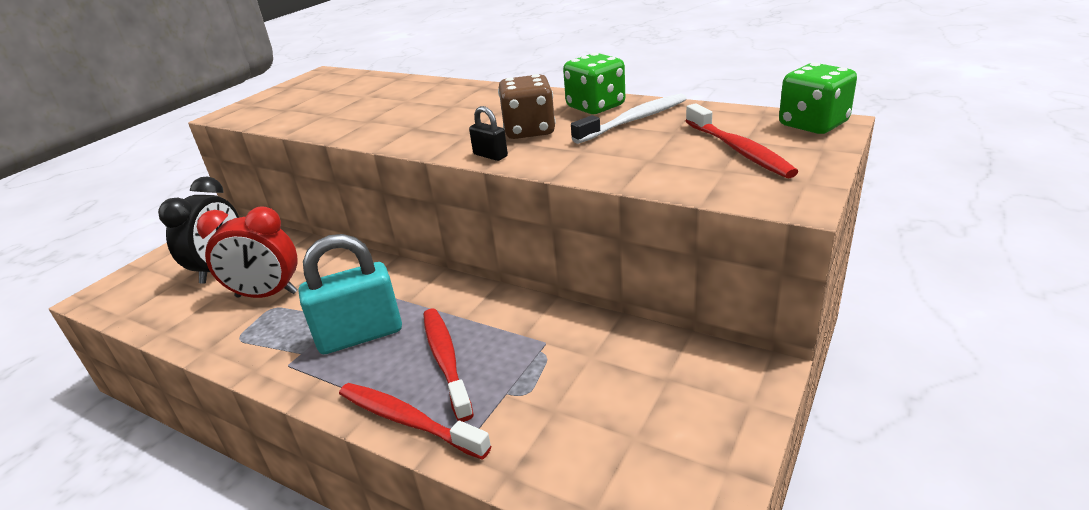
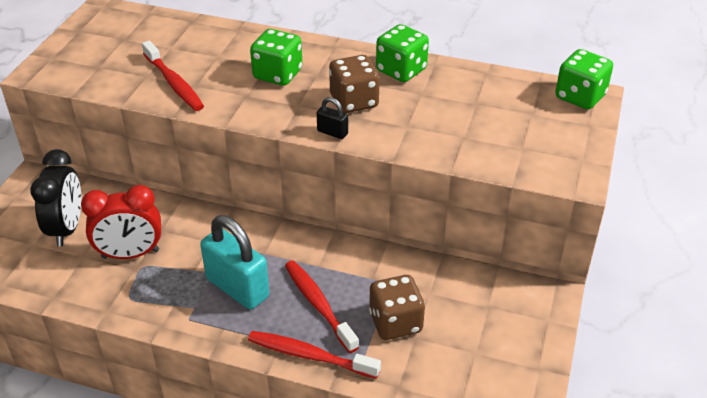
camera: 15 degrees left, 10 degrees up
(360, 335) = (237, 288): turquoise padlock -> turquoise padlock turned 75 degrees clockwise
(458, 112) = (277, 74): none -> green dice
(535, 389) = (395, 322): none -> brown dice
(634, 120) = (439, 89): white toothbrush -> none
(738, 150) = (529, 126): red toothbrush -> red toothbrush (174, 83)

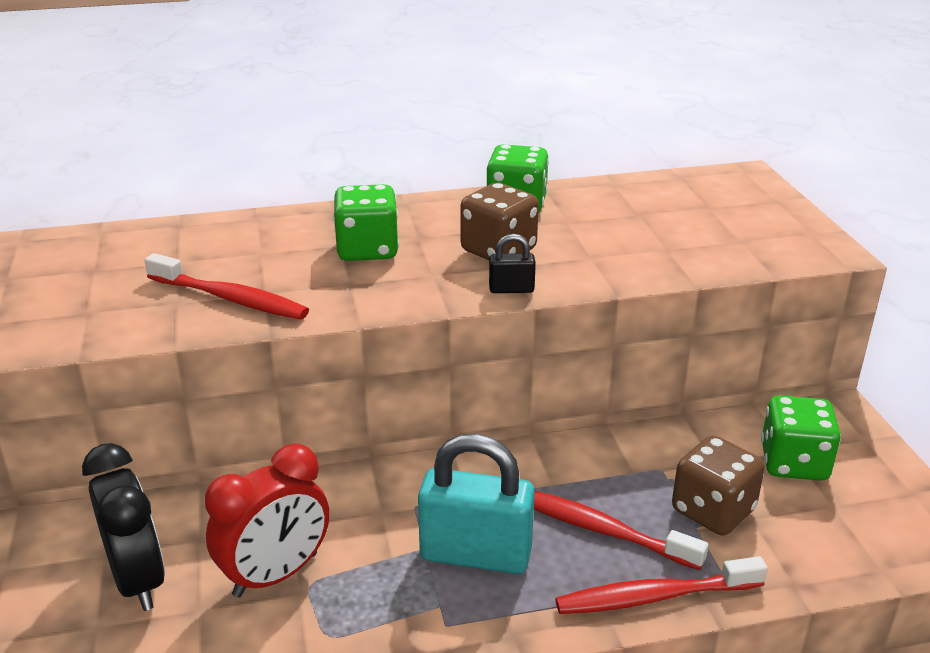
camera: 30 degrees left, 10 degrees down
(580, 97) = (735, 179): green dice -> green dice (793, 463)

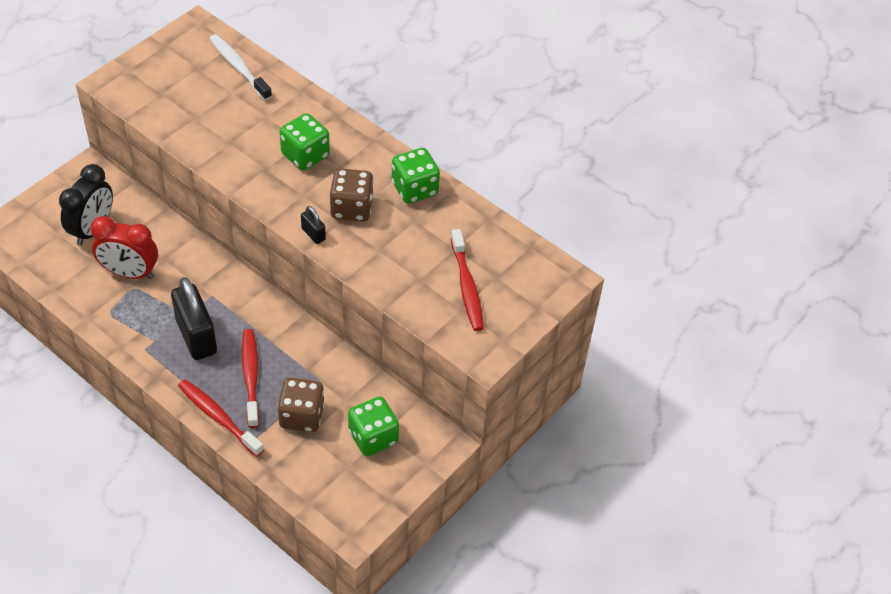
camera: 50 degrees right, 20 degrees up
(145, 242) = (238, 67): none -> white toothbrush
(230, 298) = (213, 134): red toothbrush -> red toothbrush (467, 287)
(475, 554) = (196, 336): turquoise padlock -> black padlock

